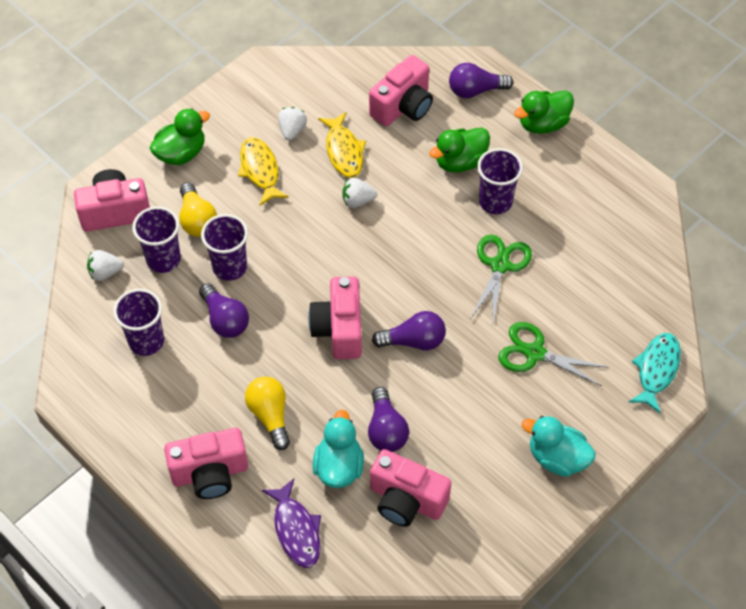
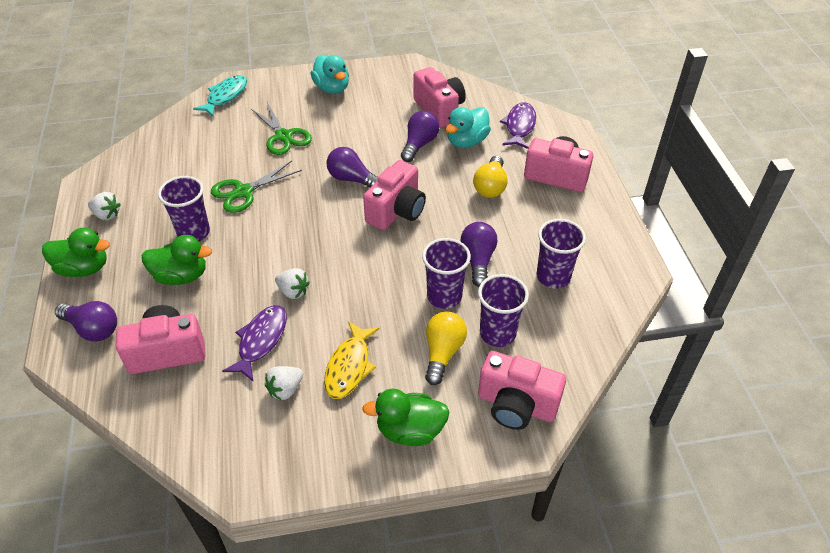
camera: 145 degrees left, 10 degrees down
(105, 272) = (558, 351): white strawberry -> white strawberry (107, 215)
(344, 151) = (261, 341): yellow fish -> purple fish
(656, 370) = (225, 96): turquoise fish -> turquoise fish turned 150 degrees clockwise

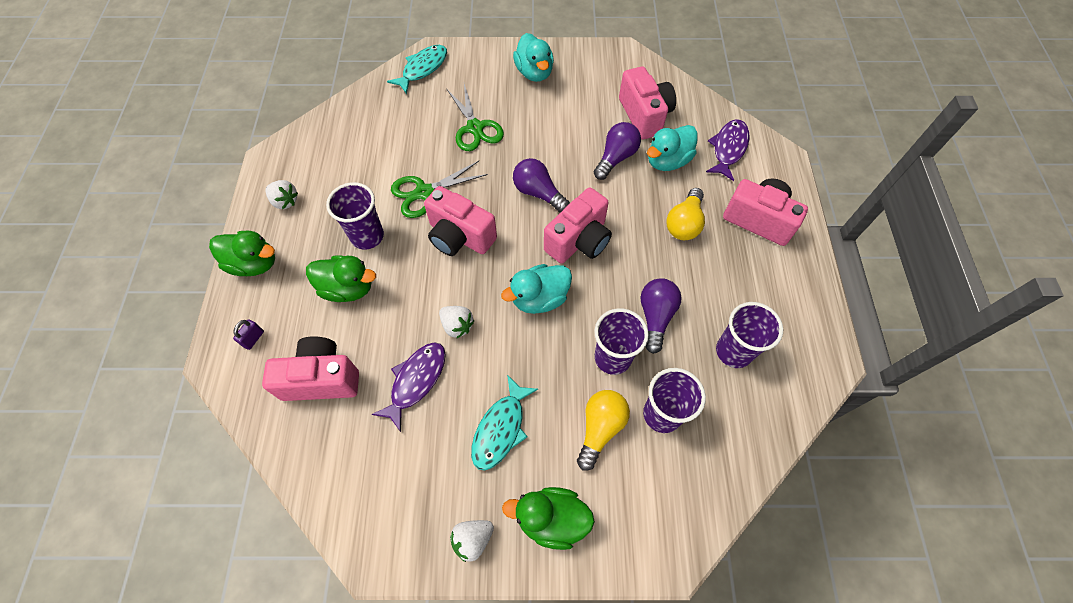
camera: 10 degrees right, 15 degrees up
(93, 329) = (253, 339): purple light bulb -> purple padlock
(285, 389) = (432, 445): white strawberry -> white strawberry (472, 539)
(349, 366) = (501, 428): yellow fish -> turquoise fish
(368, 260) = (539, 298): none -> turquoise duck
(516, 405) = (667, 508): pink camera -> pink camera (459, 236)

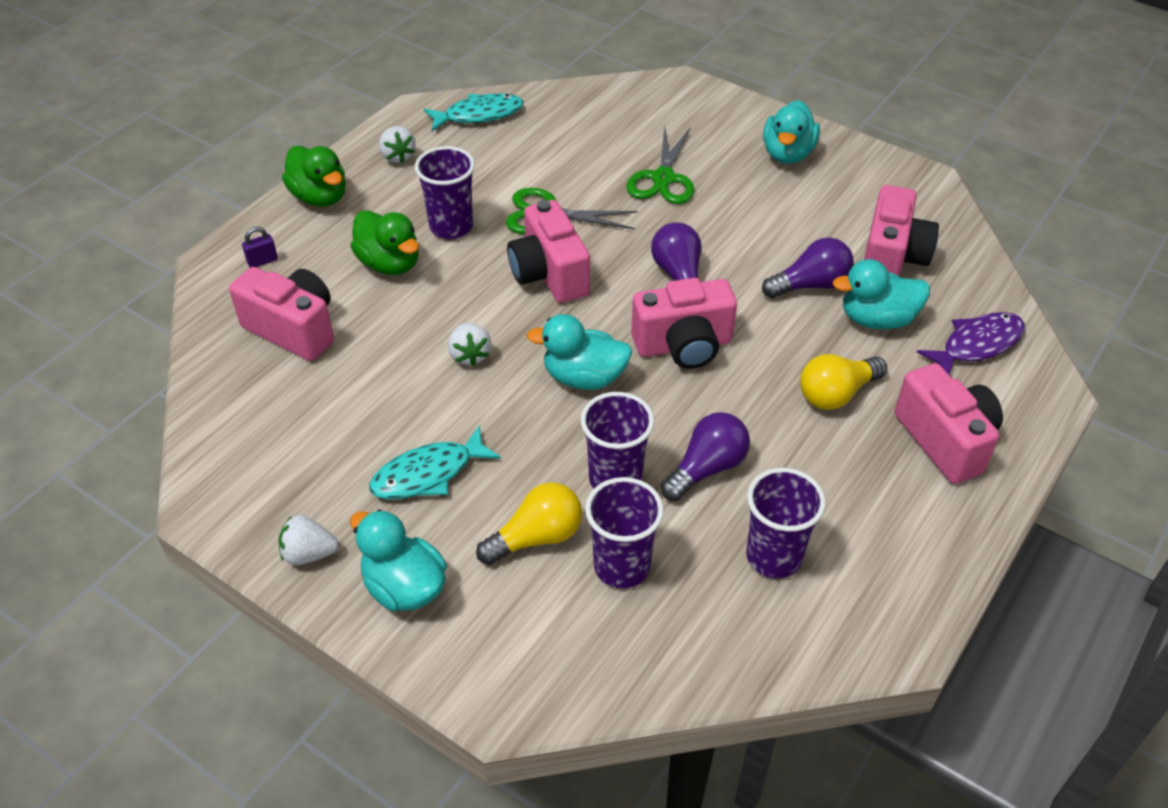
camera: 35 degrees right, 15 degrees down
(416, 381) = (381, 382): purple fish -> none
(422, 69) = (655, 96): turquoise fish -> turquoise fish (479, 115)
(551, 519) = (404, 587): green duck -> turquoise duck

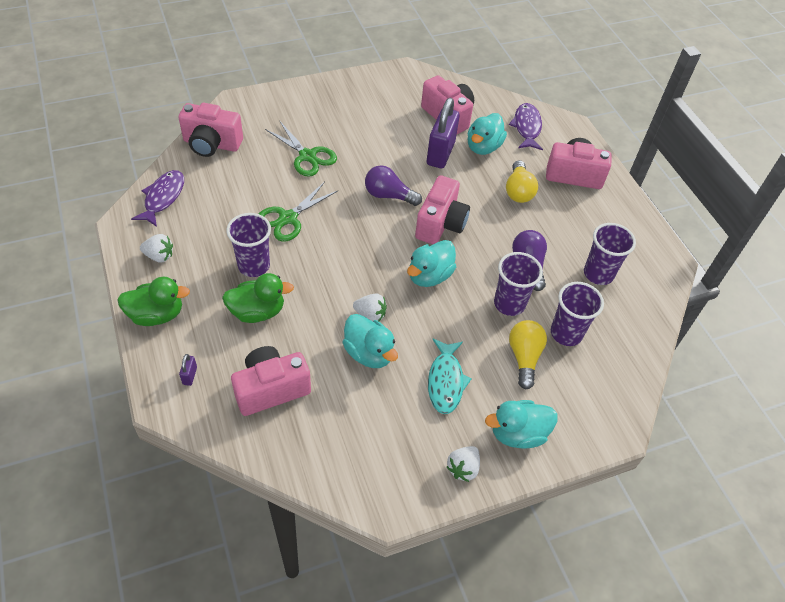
camera: 60 degrees left, 5 degrees up
(479, 115) = (163, 198): turquoise fish -> purple fish
(549, 274) = (337, 245): pink camera -> pink camera (211, 144)
(787, 154) = (338, 101): turquoise duck -> turquoise duck (369, 353)
(810, 285) = (440, 153): purple light bulb -> purple padlock

